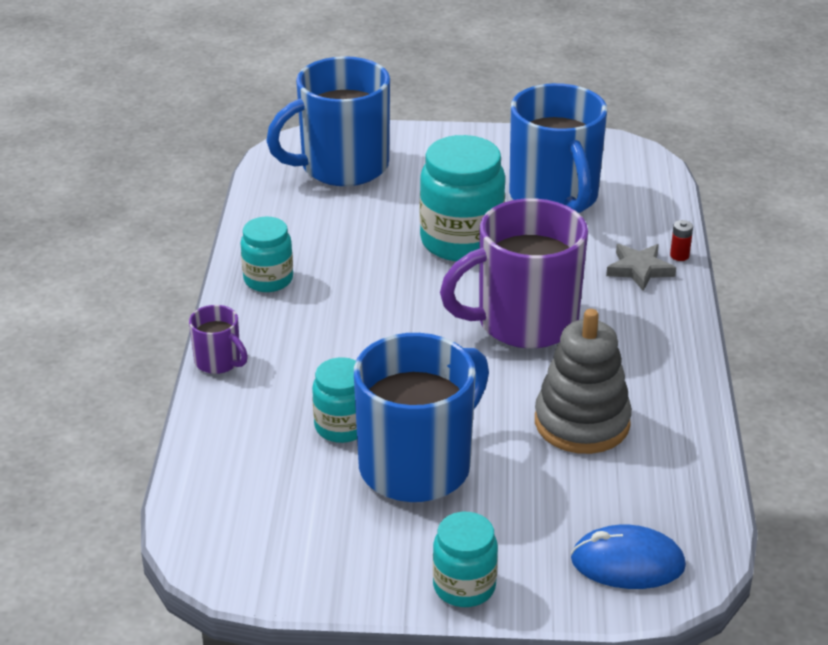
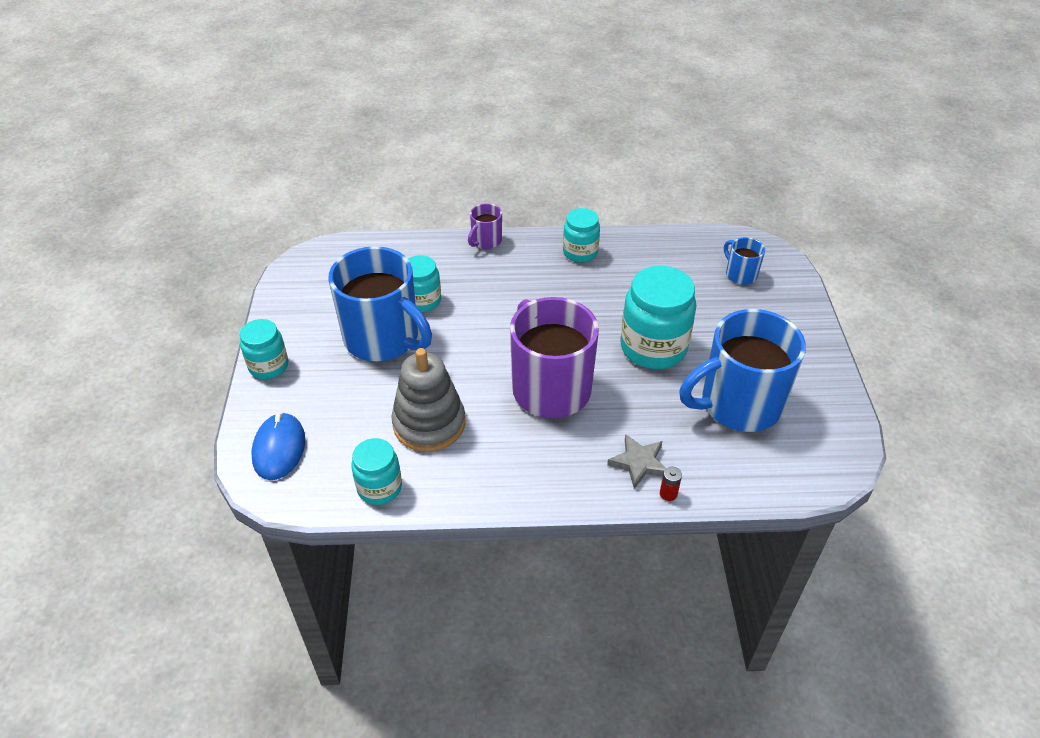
camera: 85 degrees right, 10 degrees up
(341, 167) = (740, 274): blue mug -> blue mug, size x0.45
(688, 465) = (379, 488): none -> turquoise jar

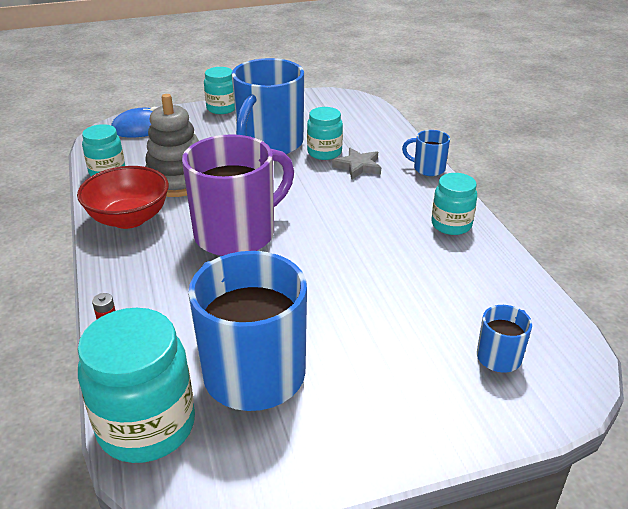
camera: 75 degrees right, 10 degrees down
(486, 241) = (428, 168): purple mug -> blue mug
(492, 471) = (129, 218): none -> red bowl
(638, 463) = (148, 302): grey star -> grey star (358, 166)
(653, 347) = (322, 294): turquoise jar -> turquoise jar (146, 426)

